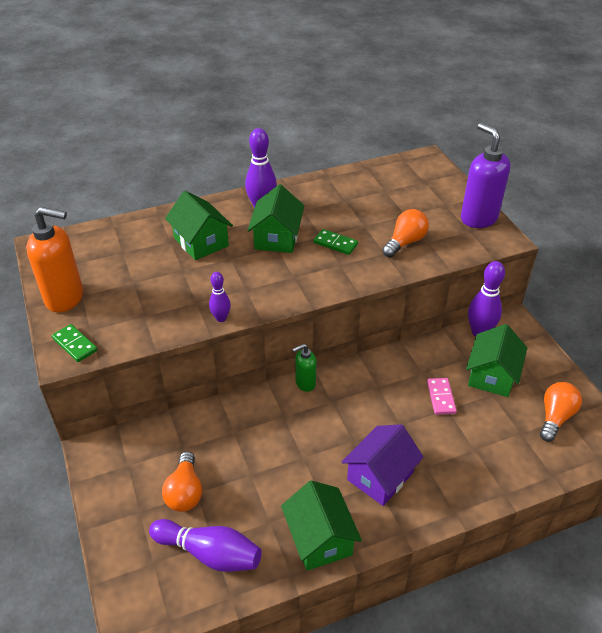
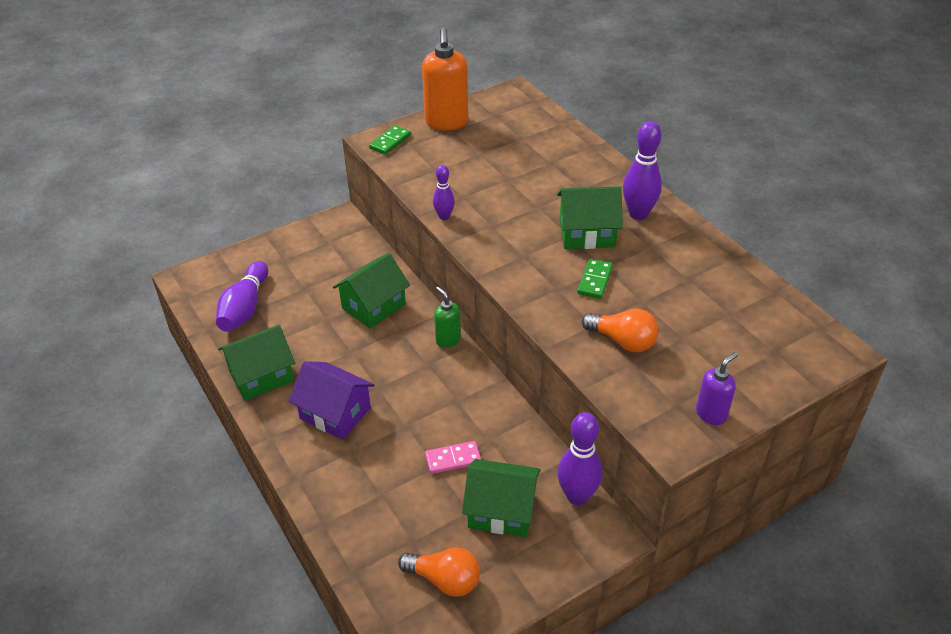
camera: 80 degrees right, 0 degrees up
(185, 492) = (304, 281): orange light bulb -> none
(201, 242) = (557, 182): green house -> green house (373, 306)
(478, 218) = (711, 414): purple soap dispenser -> purple soap dispenser, size x0.55

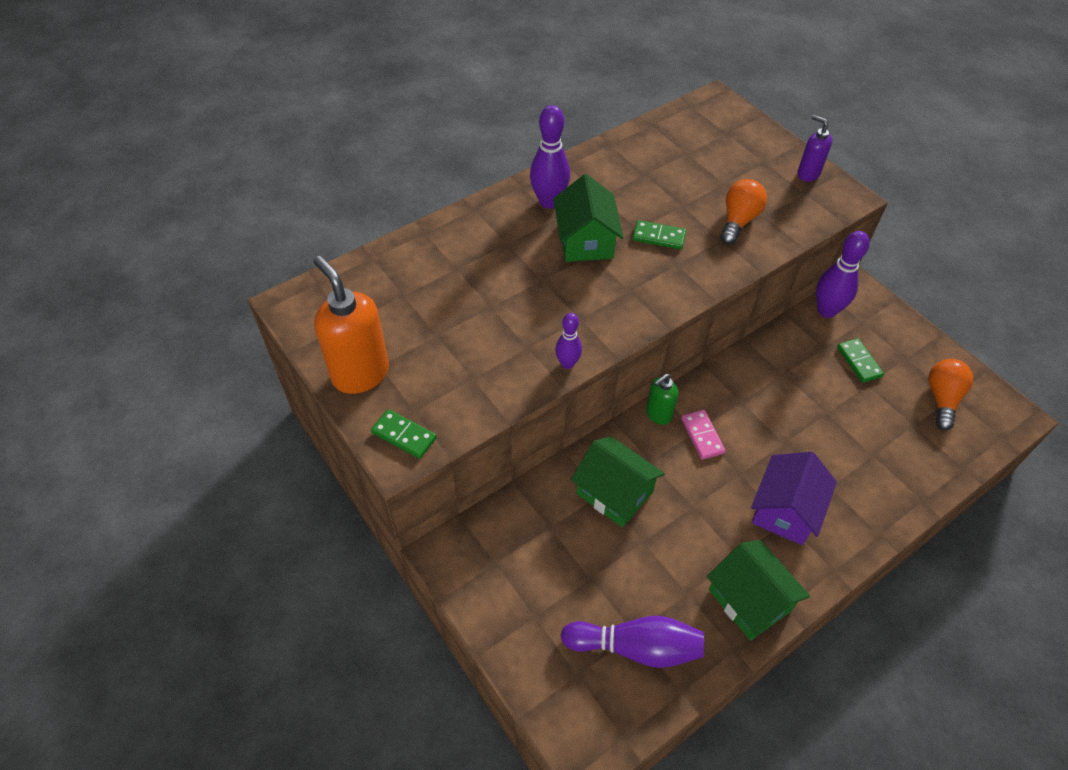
camera: 95 degrees left, 10 degrees up
(446, 122) = (360, 373): orange soap dispenser -> orange soap dispenser turned 120 degrees counterclockwise
(453, 459) = (814, 400): pink domino -> pink domino (702, 436)
(501, 510) = (859, 362): green house -> green domino

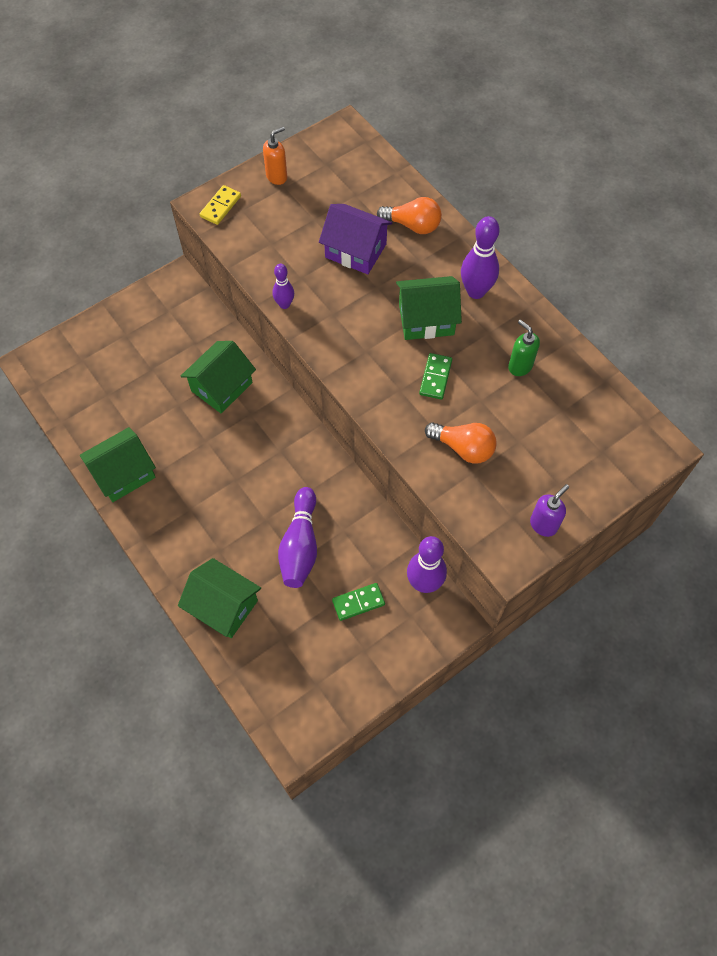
camera: 90 degrees right, 10 degrees up
(360, 373) = (277, 176): orange soap dispenser -> orange soap dispenser, size x0.55
(404, 435) = (220, 206): green domino -> yellow domino
(636, 647) = (96, 396): purple bowling pin -> purple bowling pin (300, 545)
(658, 414) = (296, 422): green soap dispenser -> green soap dispenser (520, 366)
(702, 436) = (274, 454): pink domino -> none
(785, 510) = (199, 510): purple house -> purple house (355, 251)
(894, 480) = (223, 606): none -> green house
(942, 399) = (313, 673): orange light bulb -> orange light bulb (413, 225)

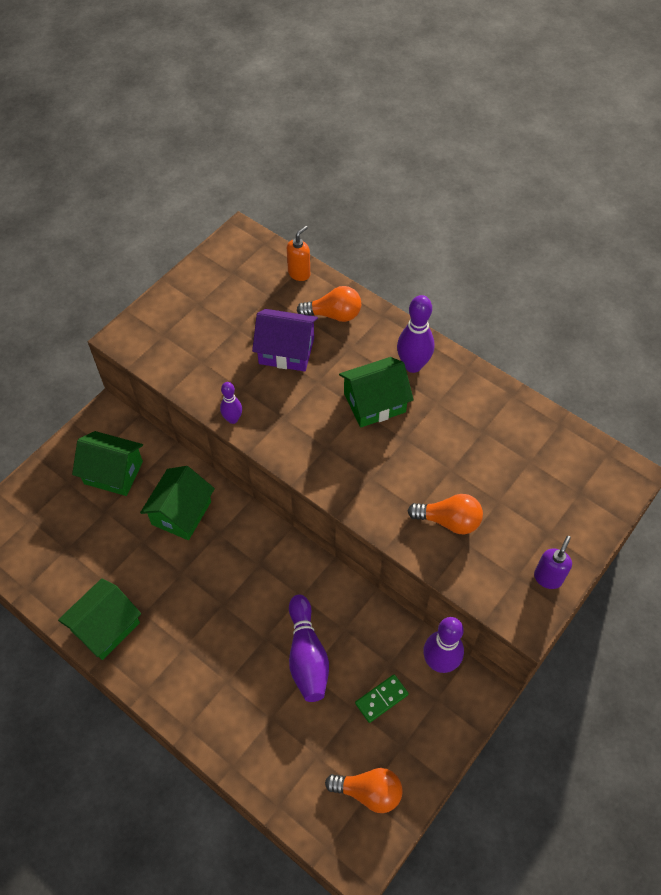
camera: 15 degrees left, 5 degrees down
(220, 206) = (140, 335): yellow domino -> none
(223, 606) = (247, 739): green house -> green house (113, 472)
(277, 176) = (188, 295): orange soap dispenser -> orange soap dispenser (299, 273)
(320, 682) = (368, 792): none -> orange light bulb
(435, 377) = (401, 457): green domino -> none
(520, 366) = (476, 428): green soap dispenser -> none

